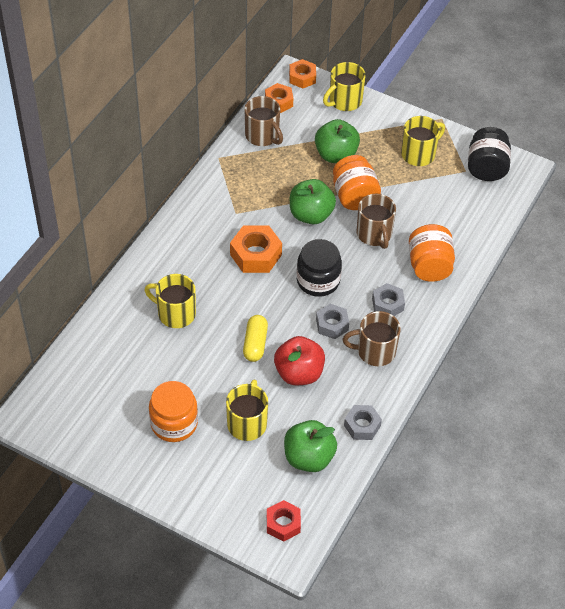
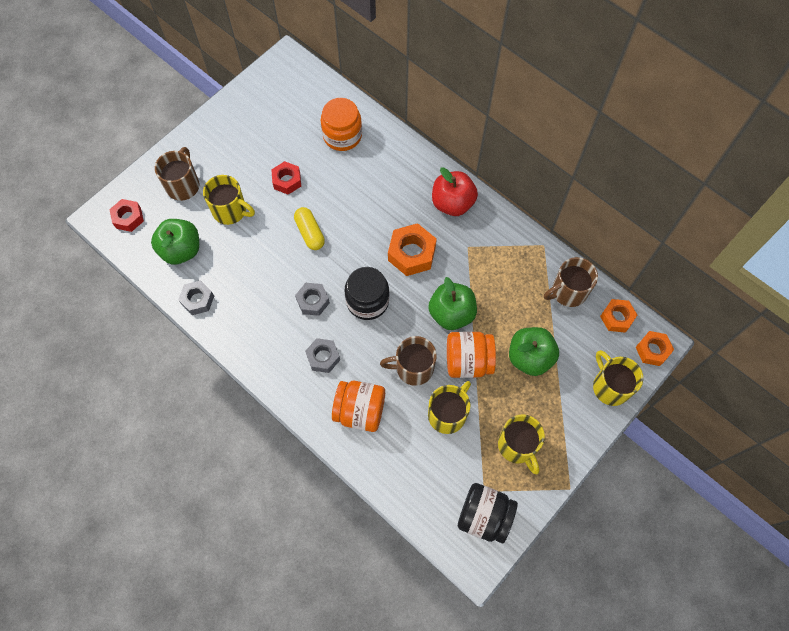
camera: 105 degrees right, 15 degrees up
(174, 423) = (248, 158): orange jar -> orange jar (342, 136)
(175, 313) = (360, 177): yellow mug -> yellow mug (447, 414)
(196, 379) = (287, 181): none -> red nut
(255, 344) = (310, 233): yellow capsule -> yellow capsule turned 45 degrees clockwise
(299, 373) = (268, 261): red apple -> red apple (452, 203)
(375, 351) = (272, 331): brown mug -> brown mug (183, 185)

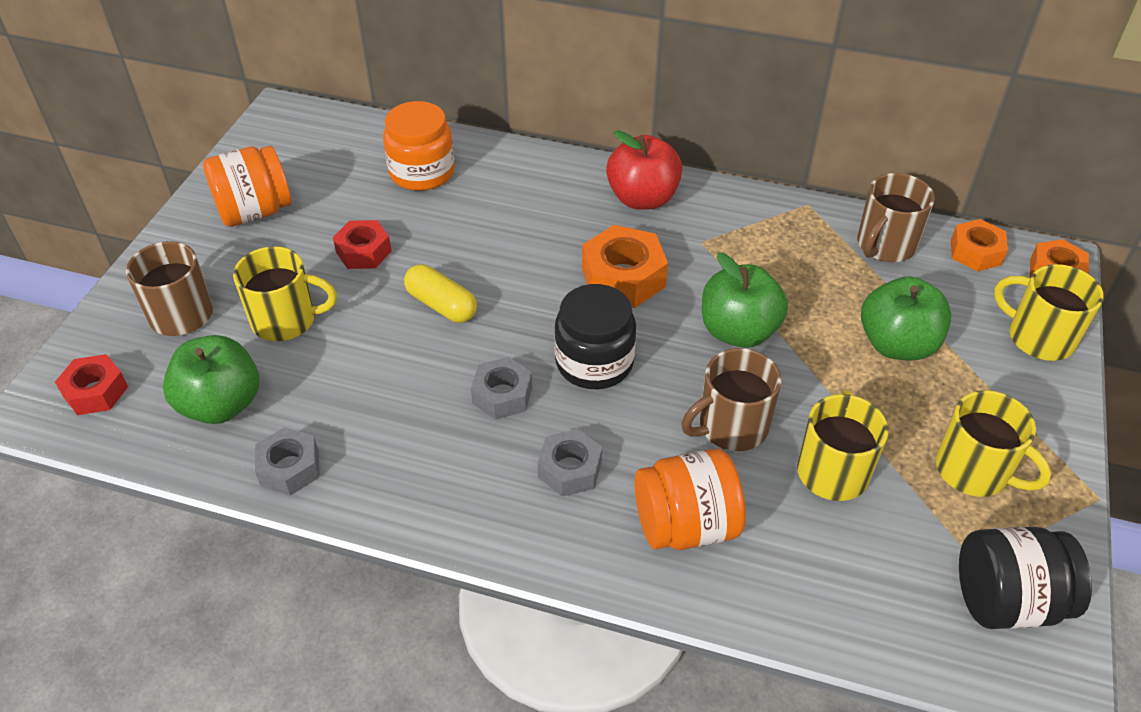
camera: 25 degrees left, 20 degrees down
(468, 361) = (810, 384): orange jar -> orange jar (255, 212)

